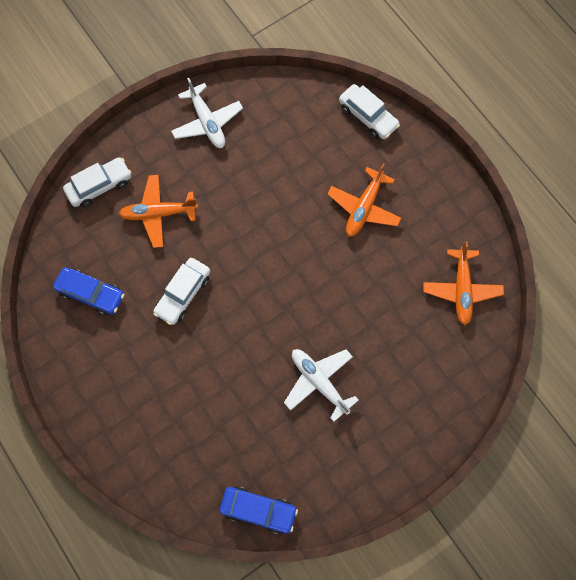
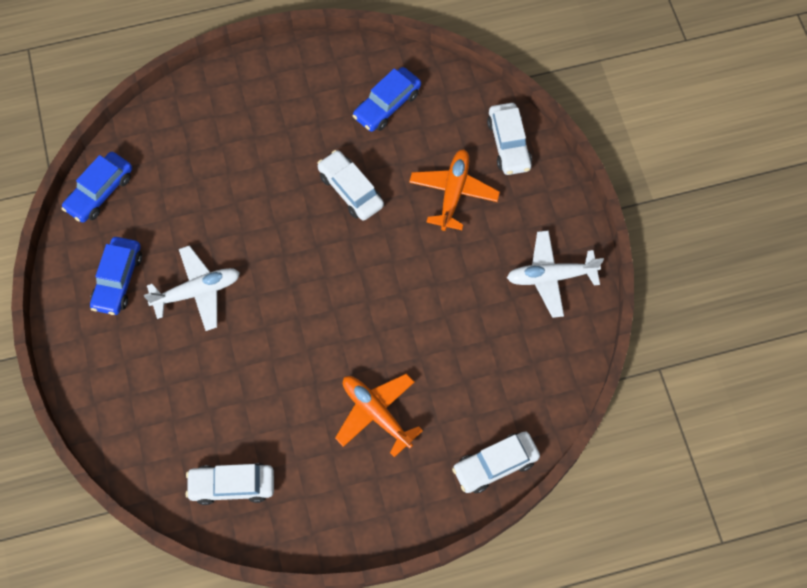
camera: 110 degrees right, 5 degrees down
(334, 454) = (118, 280): none -> blue car
(461, 289) = (232, 485): orange plane -> white car

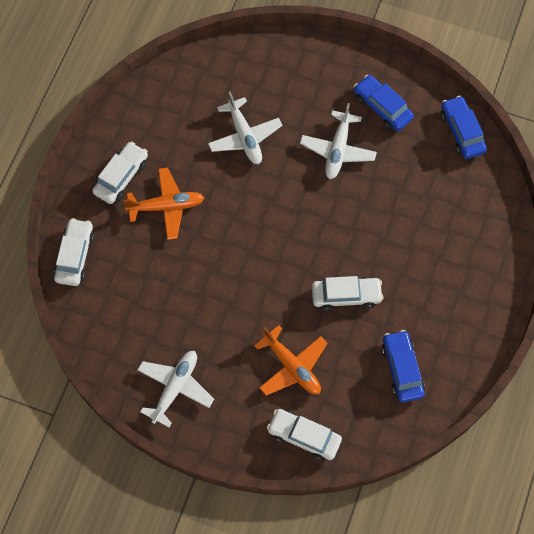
camera: 125 degrees right, 0 degrees up
(232, 485) = (186, 96): white car -> white car (121, 177)
(242, 391) = (244, 137): none -> white plane

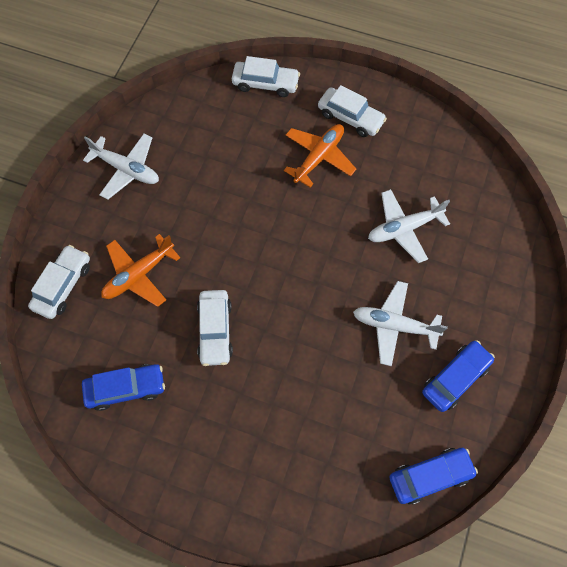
camera: 90 degrees right, 0 degrees up
(166, 206) = (319, 157): orange plane -> orange plane turned 135 degrees counterclockwise

